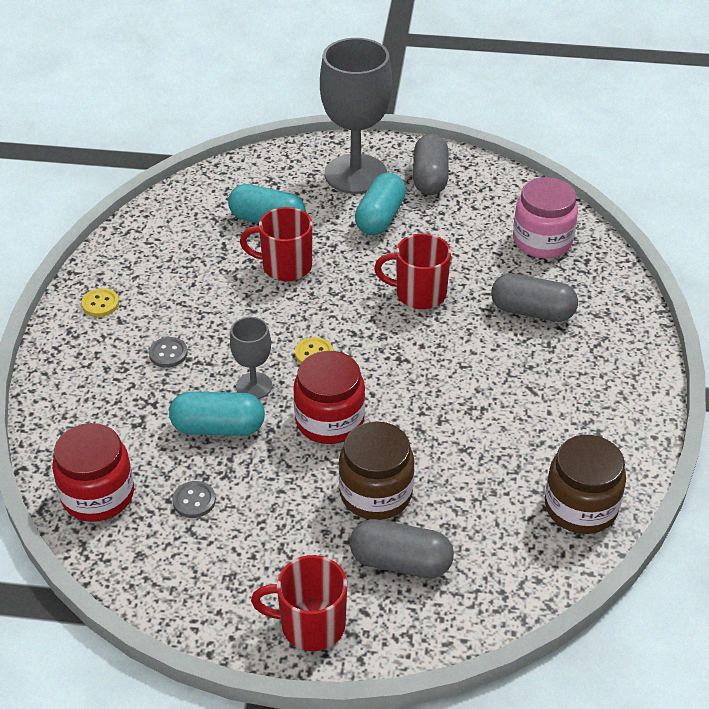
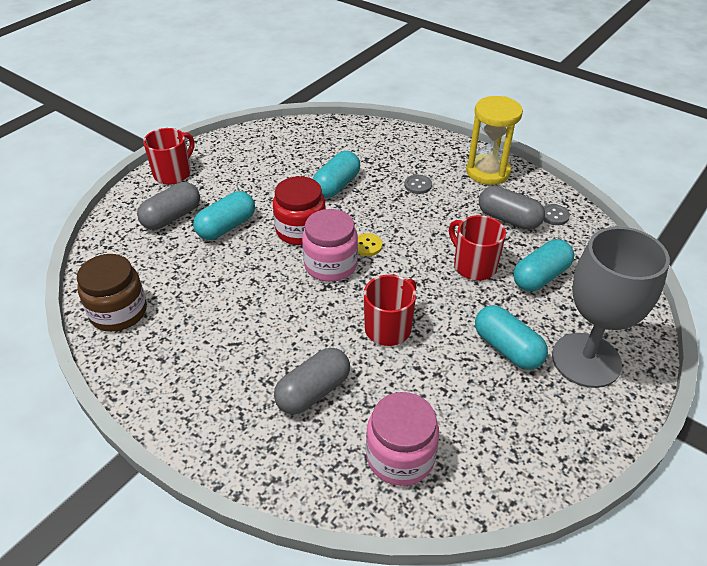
camera: 120 degrees right, 0 degrees up
(98, 495) = (325, 134): red jar -> none
(100, 304) = (488, 172): yellow button -> yellow hourglass
(194, 501) = (290, 162): grey button -> grey button (554, 215)
(254, 386) = (359, 210): grey goblet -> none
(285, 266) = (474, 266): red mug -> red mug turned 75 degrees counterclockwise
(367, 369) = (330, 265): none -> pink jar
(376, 493) = (226, 227): brown jar -> turquoise capsule
(430, 178) = (554, 416): grey capsule -> grey capsule (508, 219)

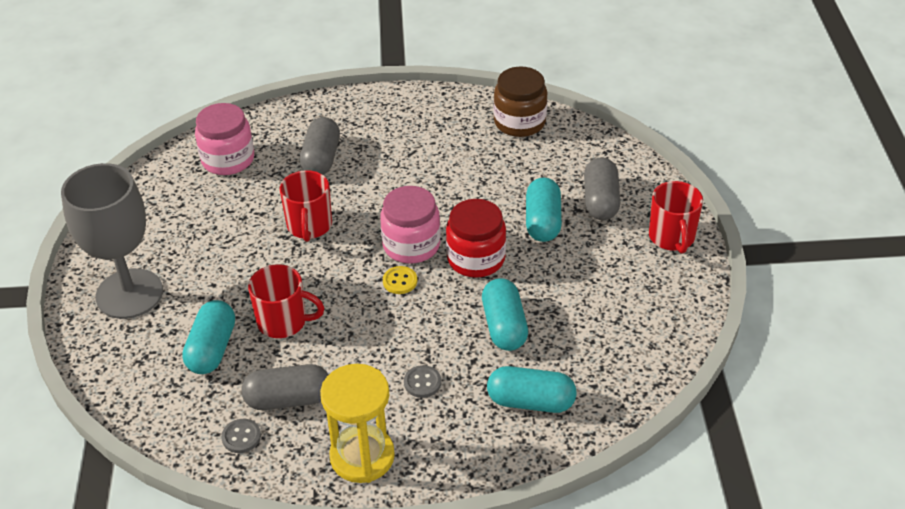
camera: 140 degrees right, 0 degrees up
(507, 348) = (201, 266): turquoise capsule -> turquoise capsule (530, 401)

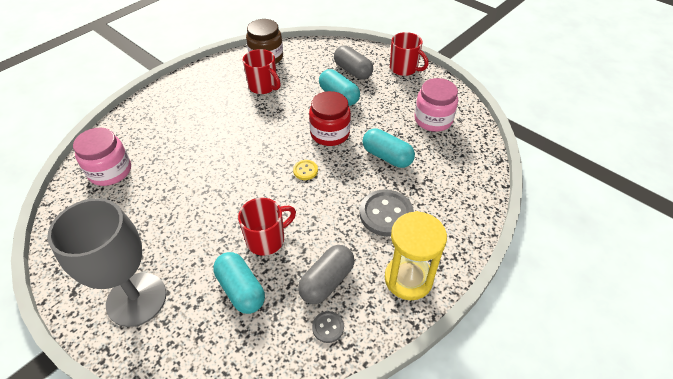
camera: 45 degrees left, 5 degrees up
(309, 226) = (214, 176): red mug -> red mug (263, 86)
(321, 158) = (175, 135): grey capsule -> none
(411, 245) = (287, 148): pink jar -> pink jar (433, 120)
(422, 382) = (386, 214): grey button -> grey button, size x2.00
(530, 401) = (447, 183): turquoise capsule -> none

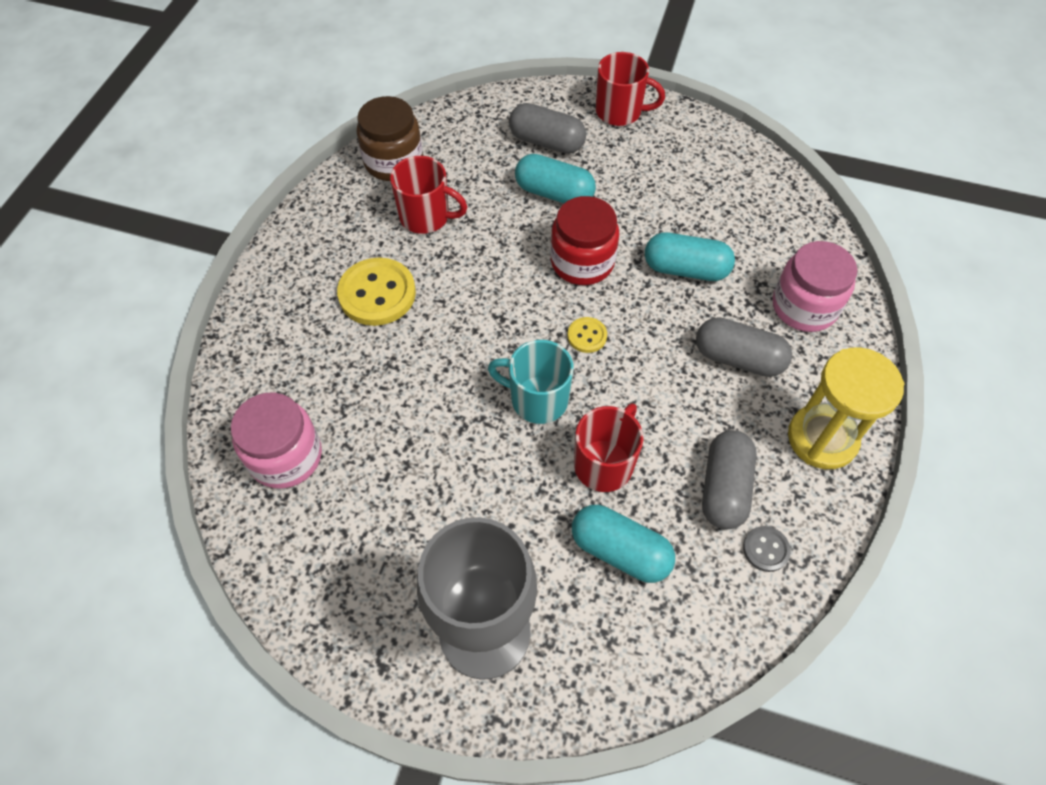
camera: 25 degrees left, 10 degrees up
(212, 113) = (377, 294): none -> yellow button
(254, 192) = (537, 399): none -> turquoise mug
(386, 214) = (738, 358): grey button -> grey capsule
(433, 120) = (712, 186): pink jar -> pink jar (804, 307)

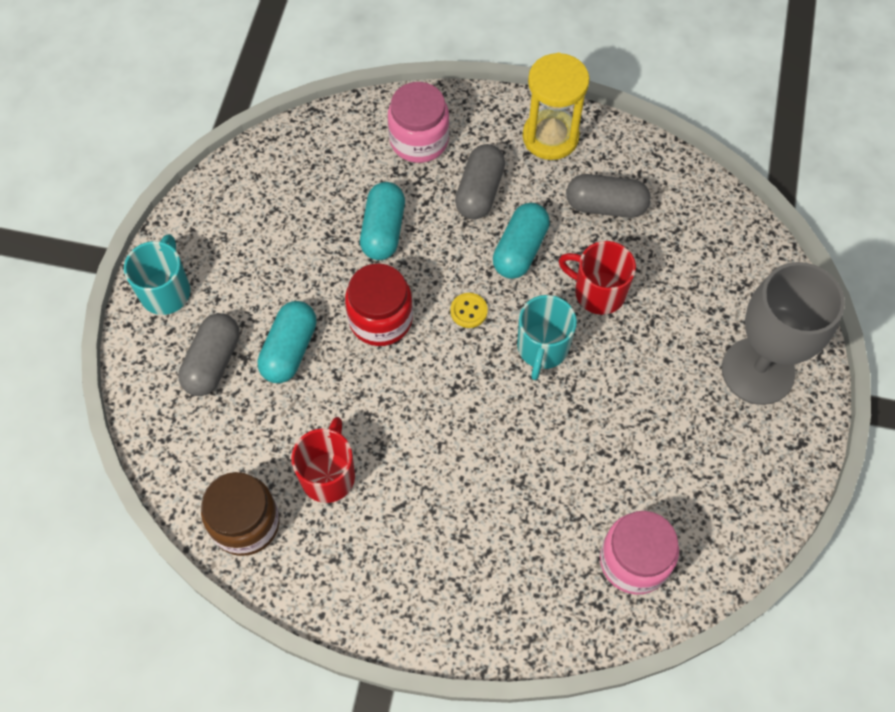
camera: 95 degrees left, 5 degrees up
(377, 294) = (436, 509): yellow button -> none
(620, 112) = (166, 291): red mug -> turquoise mug
(620, 551) = (673, 278): turquoise capsule -> turquoise capsule (520, 250)
(766, 549) = (652, 180): grey button -> none

